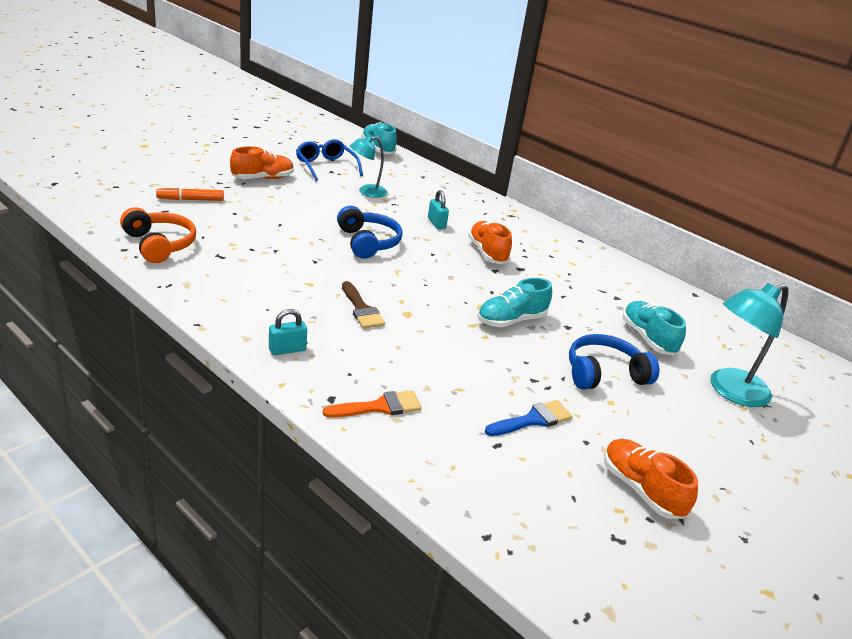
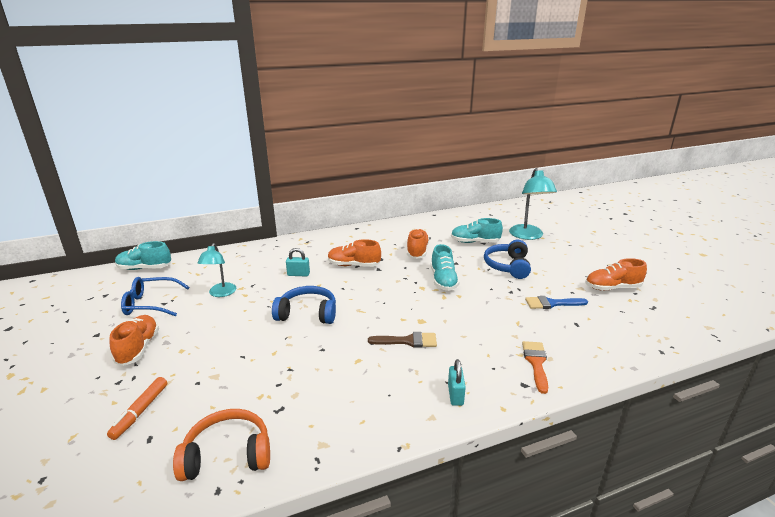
camera: 60 degrees left, 5 degrees down
(533, 419) = (551, 303): blue brush -> blue brush turned 90 degrees counterclockwise
(567, 292) = (417, 251): none -> orange shoe

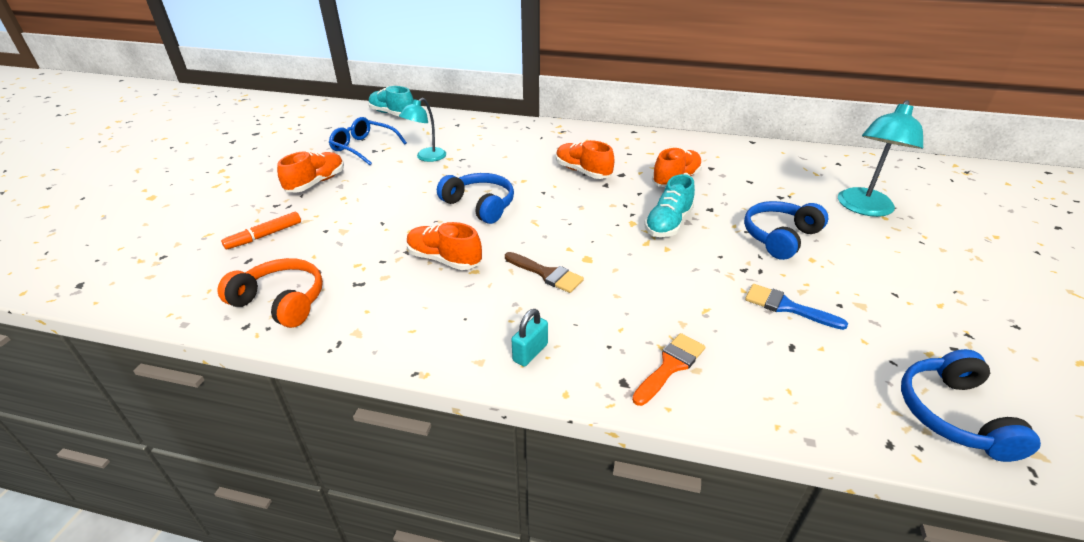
camera: 35 degrees right, 10 degrees up
(298, 274) = (515, 162): turquoise padlock -> none
(475, 242) = (769, 192): turquoise shoe -> none
(612, 288) = (919, 325): orange shoe -> orange shoe (444, 259)
(666, 325) = (952, 414): none -> blue headphones

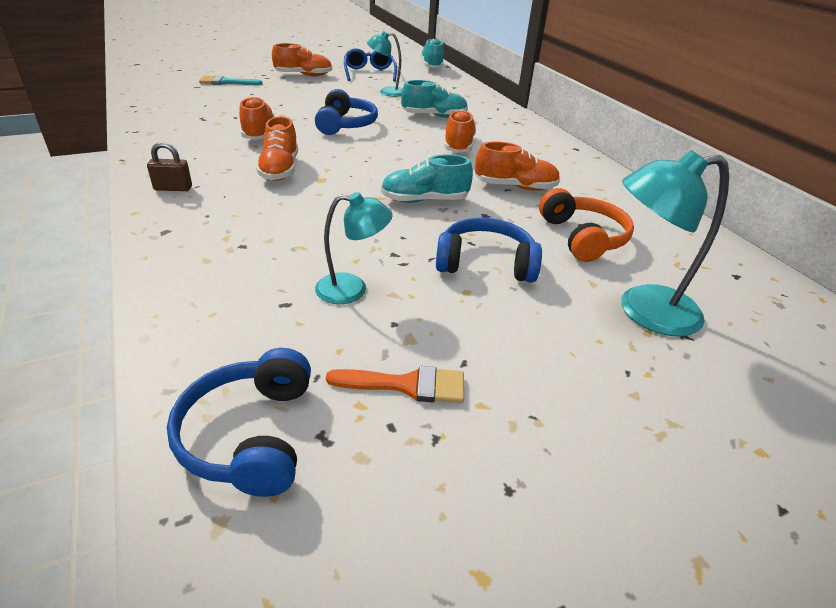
camera: 50 degrees right, 0 degrees up
(264, 236) = (226, 82): orange marker -> turquoise brush
(281, 301) = (163, 106): orange headphones -> orange headphones (583, 237)
(511, 158) = (434, 116): none -> turquoise shoe
(530, 352) = (173, 188): turquoise padlock -> brown padlock
(547, 274) = (280, 170): brown brush -> orange shoe
(670, 366) = (202, 246): orange brush -> orange brush (407, 385)
(786, 307) = (352, 289): blue brush -> turquoise lamp
(952, 414) = (249, 435): blue headphones -> blue headphones turned 60 degrees counterclockwise

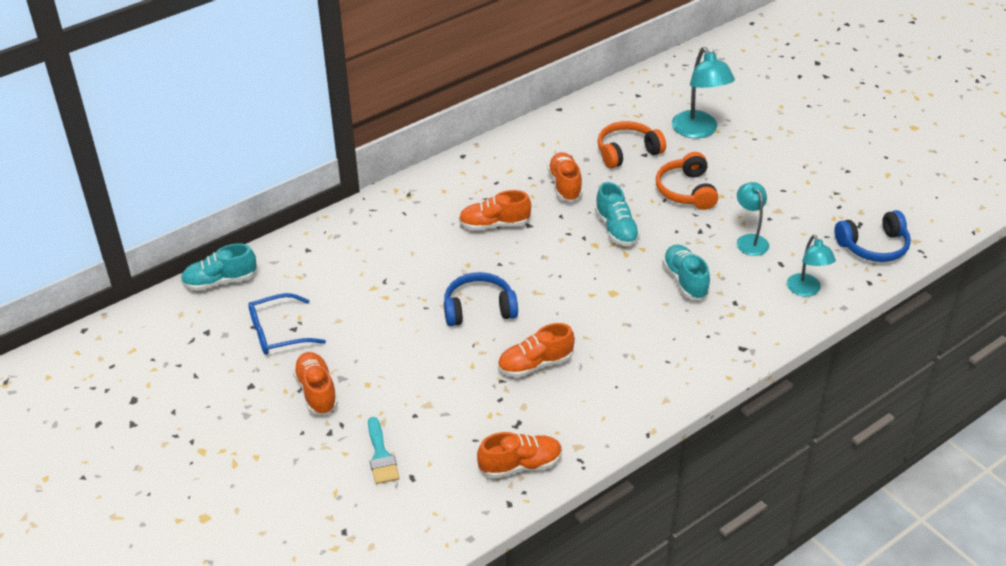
camera: 100 degrees left, 5 degrees up
(173, 188) = (680, 373): brown padlock -> none
(280, 170) = (609, 322): orange shoe -> orange shoe (520, 465)
(387, 92) = (354, 301): turquoise lamp -> turquoise lamp (806, 290)
(407, 385) = (811, 206): orange brush -> none
(434, 116) = (421, 251): turquoise shoe -> turquoise shoe (685, 281)
(485, 263) = (686, 191): blue headphones -> orange headphones

